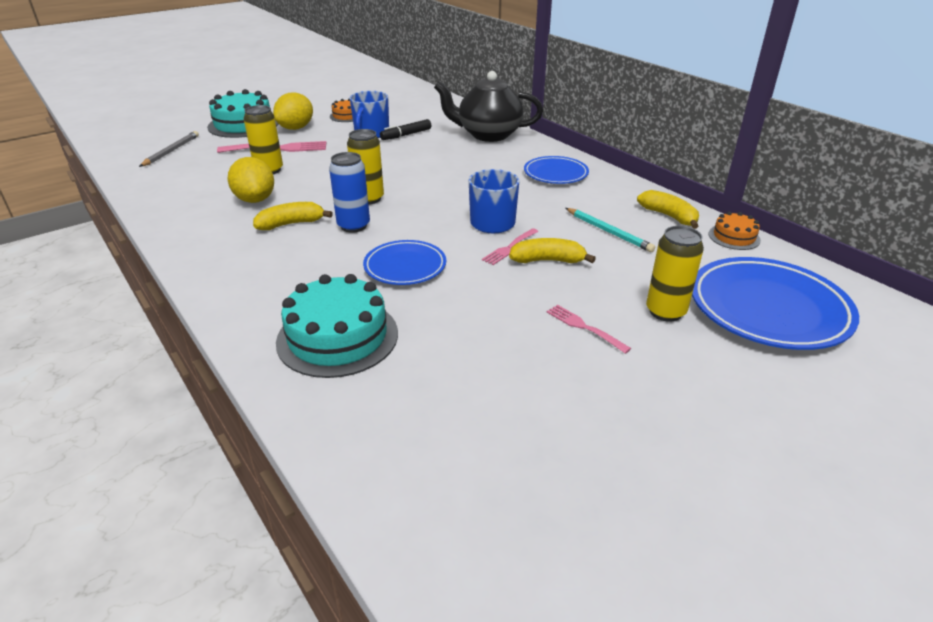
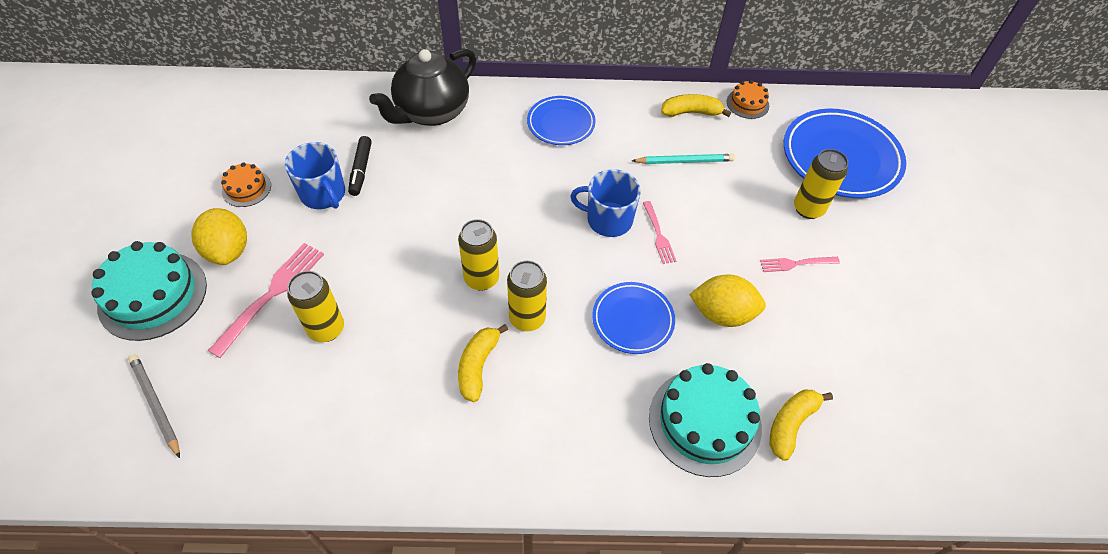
camera: 55 degrees left, 20 degrees up
(255, 199) = (391, 373): yellow lemon -> yellow lemon (722, 314)
(353, 226) = (527, 318): blue can -> yellow can
(548, 260) = (696, 224): yellow banana -> yellow banana (790, 424)

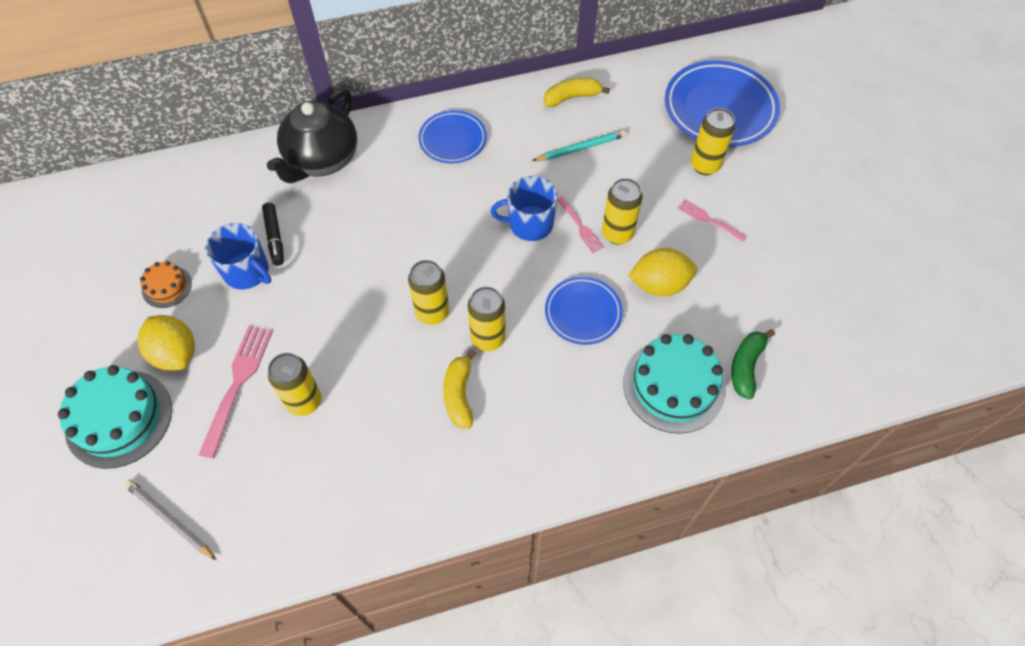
camera: 15 degrees left, 5 degrees up
(694, 252) = (617, 234): none -> yellow can
(747, 103) = (621, 75): orange cake -> none
(790, 424) = (746, 366): yellow banana -> green banana
(796, 263) = (709, 220): pink fork -> pink fork turned 60 degrees clockwise

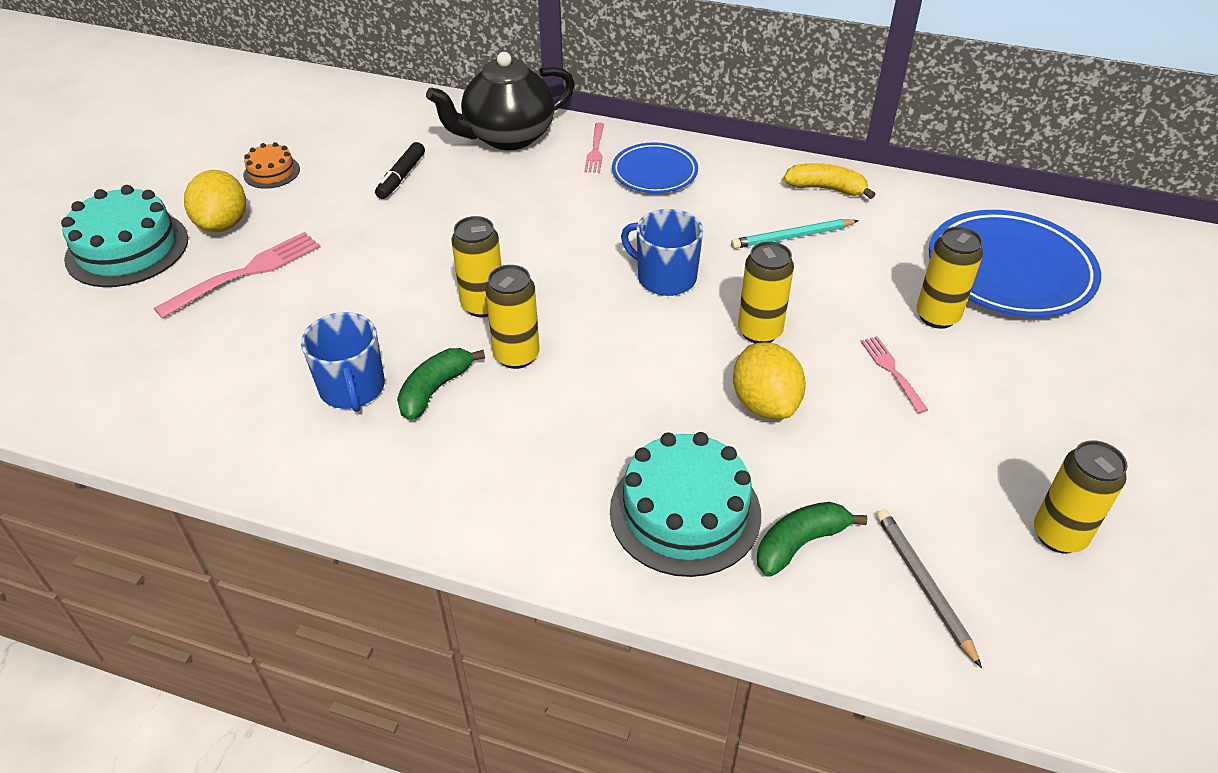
camera: 35 degrees right, 15 degrees down
(170, 519) = (77, 346): grey pencil -> grey pencil (924, 585)
(247, 272) = (349, 192): blue mug -> blue mug (352, 388)
(304, 401) = (286, 317): yellow can -> yellow can (1059, 535)
(459, 395) = (435, 390): yellow banana -> green banana
(579, 226) = (721, 304): pink fork -> pink fork (595, 150)
(581, 148) = (792, 237): turquoise pencil -> turquoise pencil turned 150 degrees clockwise
(583, 313) = (645, 385): blue plate -> none
(659, 284) = (765, 403): yellow lemon -> yellow lemon turned 45 degrees clockwise

